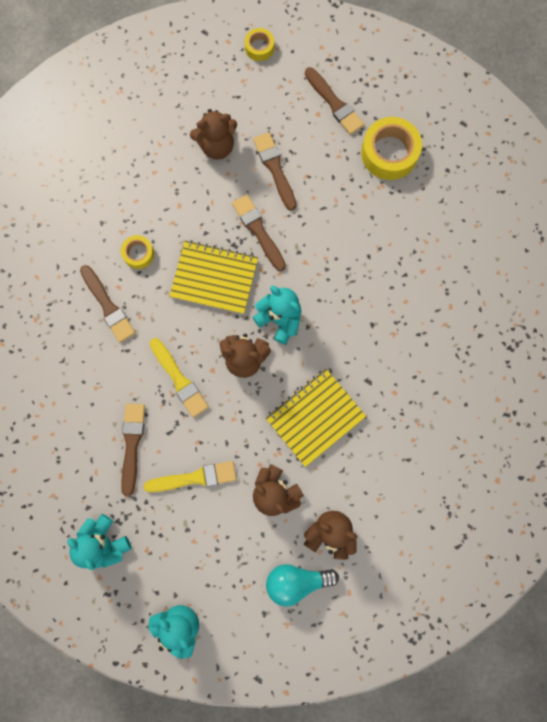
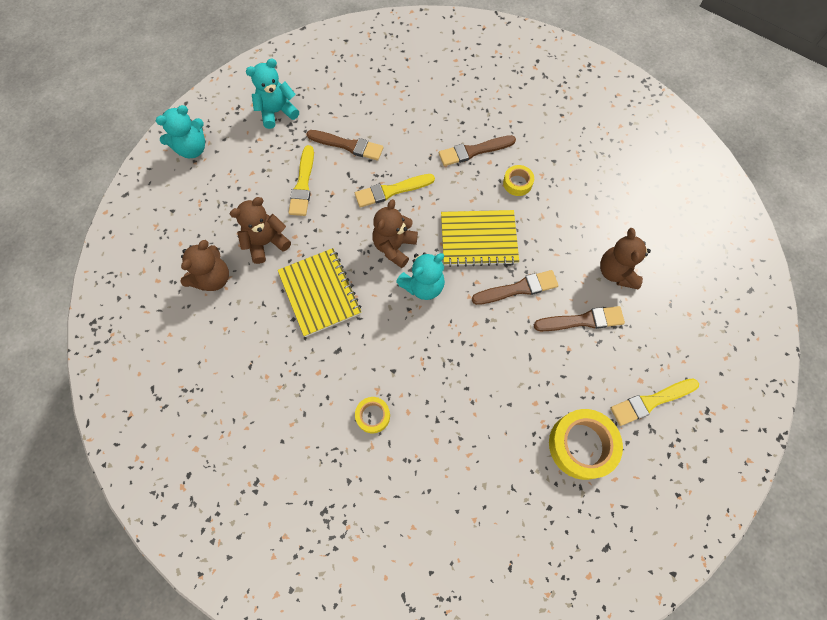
camera: 105 degrees right, 10 degrees down
(214, 278) = (478, 239): yellow notebook -> yellow notebook turned 60 degrees clockwise
(259, 47) = (728, 340): yellow tape -> yellow tape (373, 416)
(296, 581) = (186, 241): turquoise light bulb -> none
(334, 103) = (651, 401): brown brush -> yellow brush

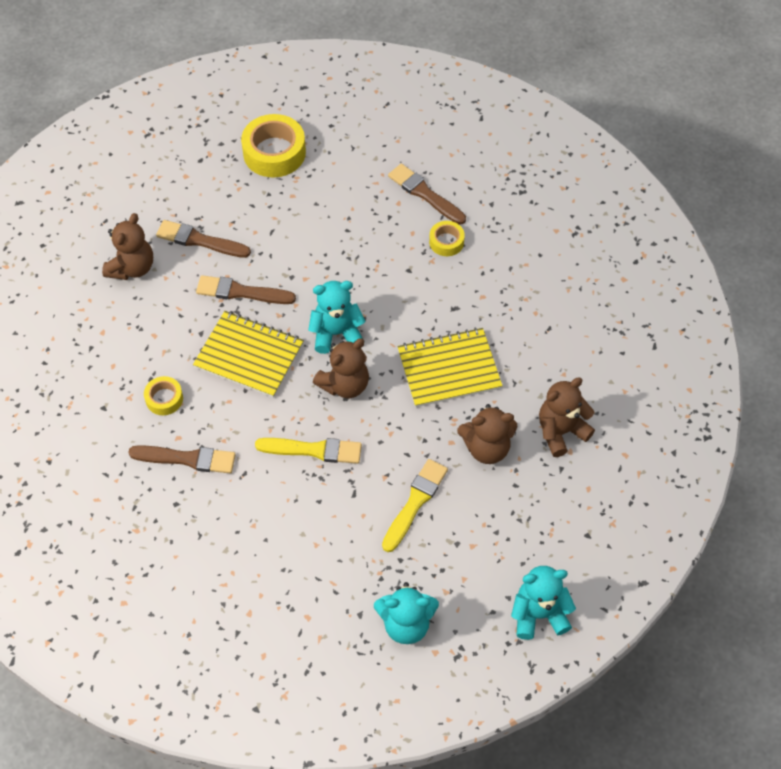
camera: 155 degrees left, 10 degrees down
(319, 293) = (449, 369): yellow notebook -> yellow notebook turned 75 degrees clockwise
(348, 145) = (336, 532): brown brush -> brown brush (425, 194)
(651, 401) = (189, 158): yellow brush -> none

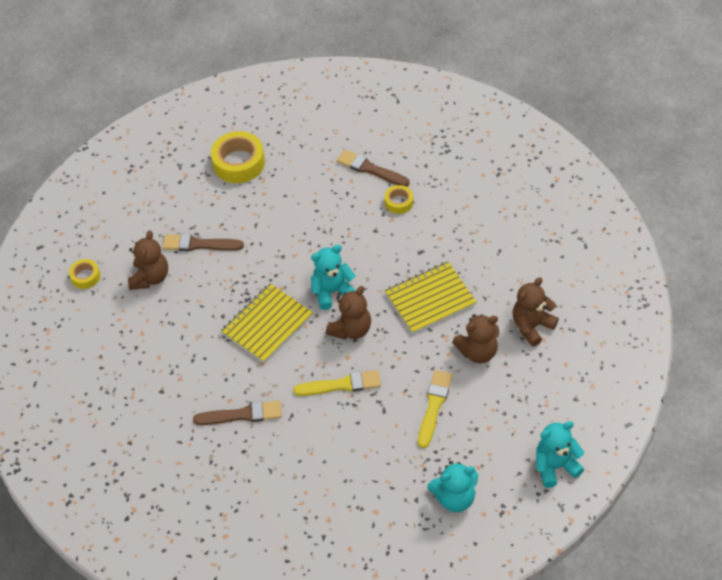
camera: 10 degrees left, 5 degrees down
(164, 399) = (209, 373): yellow tape -> yellow tape (85, 277)
(241, 292) = (245, 277): brown brush -> none
(249, 356) = (267, 324): yellow notebook -> yellow notebook turned 60 degrees counterclockwise

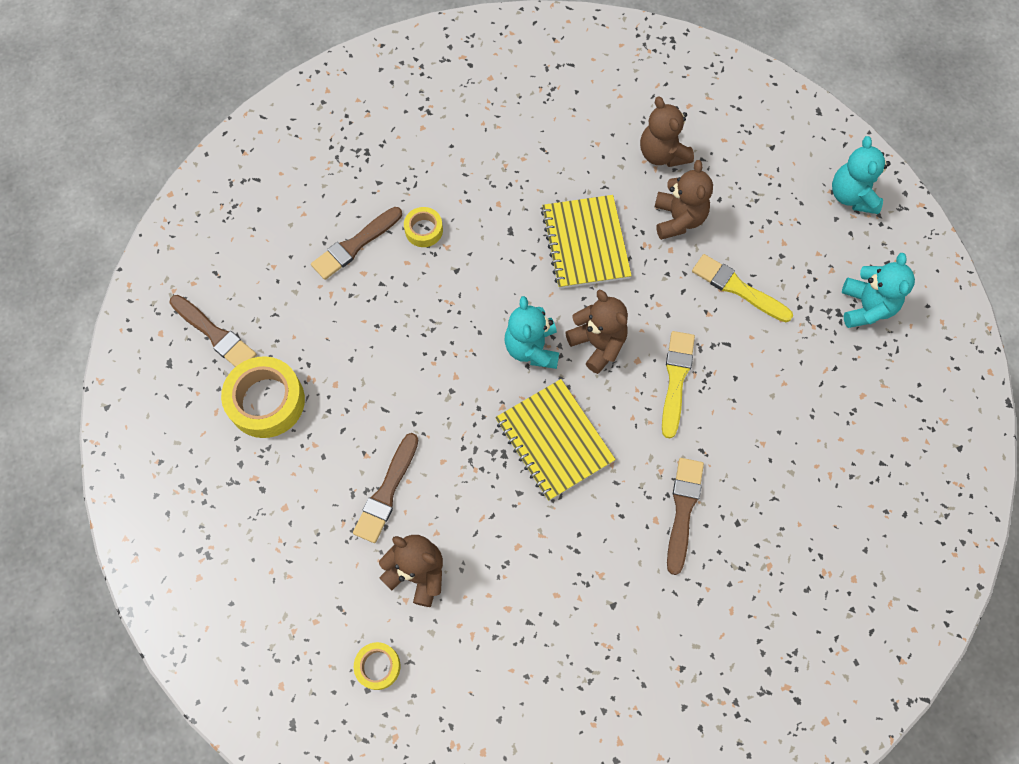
camera: 75 degrees left, 15 degrees up
(275, 121) = (215, 334): none -> brown brush

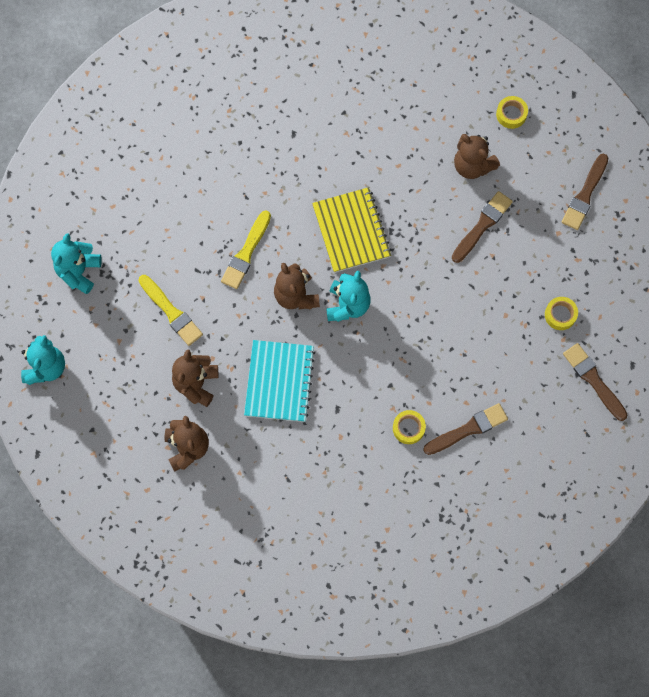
camera: 165 degrees left, 5 degrees up
(266, 401) = (560, 315): yellow tape -> yellow tape, size x0.53
(585, 243) = (279, 381): yellow notebook -> turquoise notebook
(683, 510) = (275, 160): brown brush -> brown brush (585, 195)

